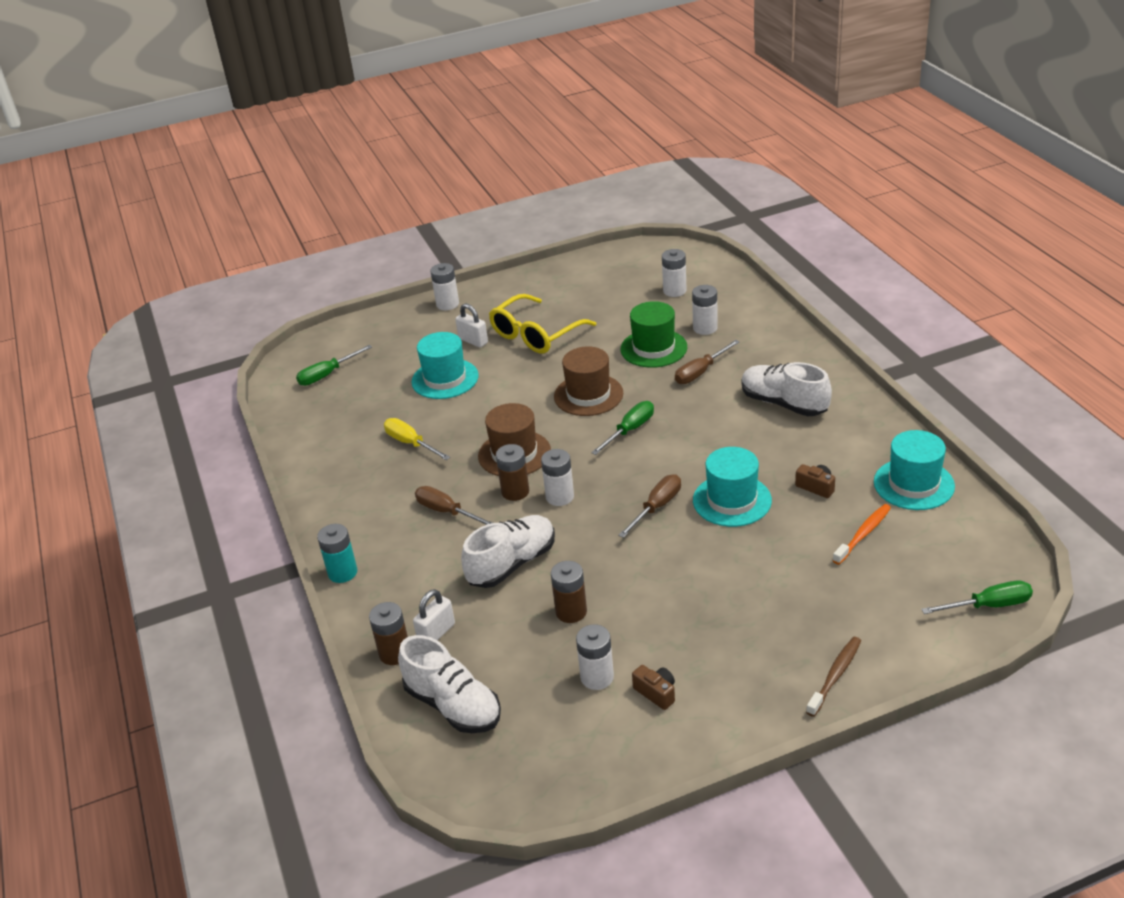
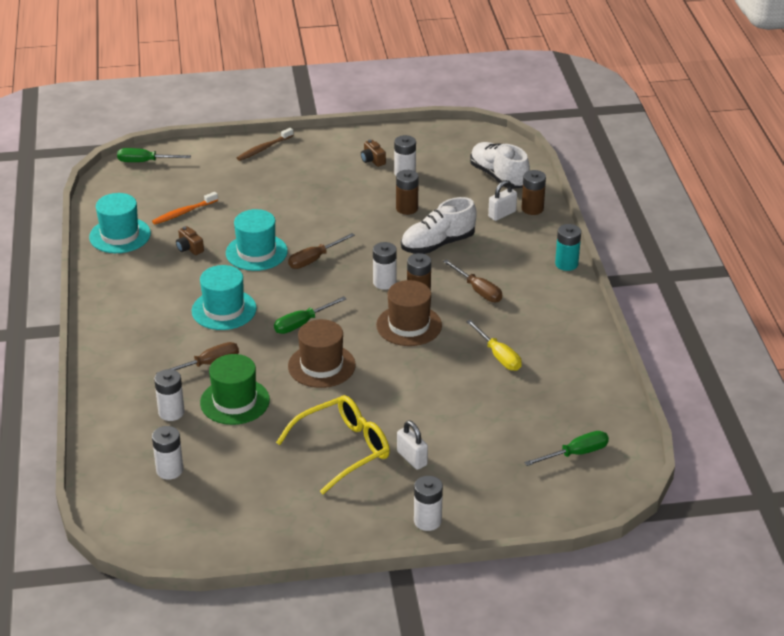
camera: 170 degrees left, 0 degrees up
(445, 379) = (453, 417): turquoise hat -> turquoise hat (224, 310)
(784, 403) = (160, 317): white shoe -> none

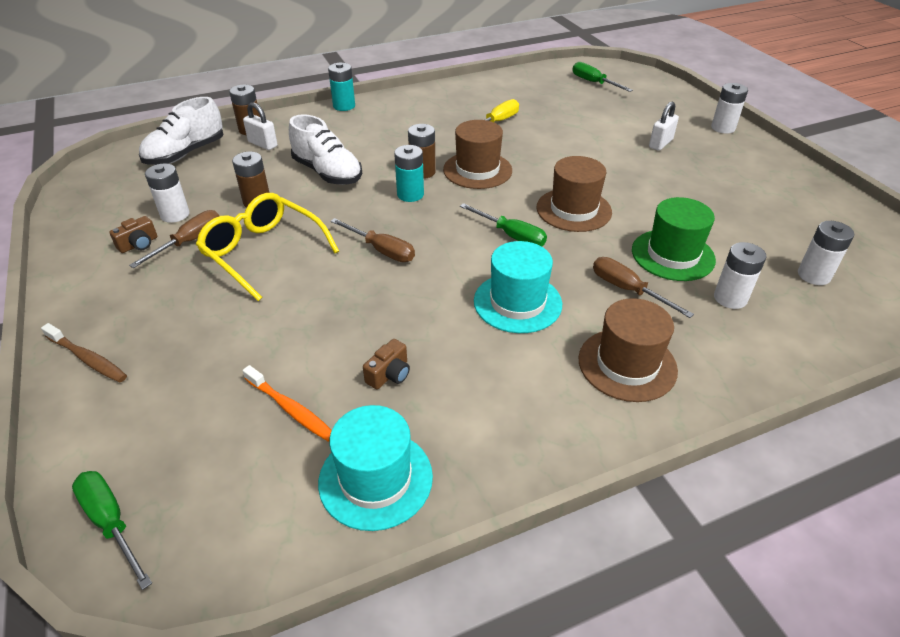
camera: 105 degrees left, 5 degrees up
(140, 341) = (627, 364): none -> brown hat
(145, 162) = (111, 523): green screwdriver -> green screwdriver turned 150 degrees clockwise
(256, 252) = (380, 302): turquoise hat -> none
(343, 449) = (681, 177): yellow glasses -> yellow glasses (263, 252)
(384, 282) = (410, 194): white battery -> turquoise battery
(478, 290) = (402, 142): brown screwdriver -> brown screwdriver (189, 242)

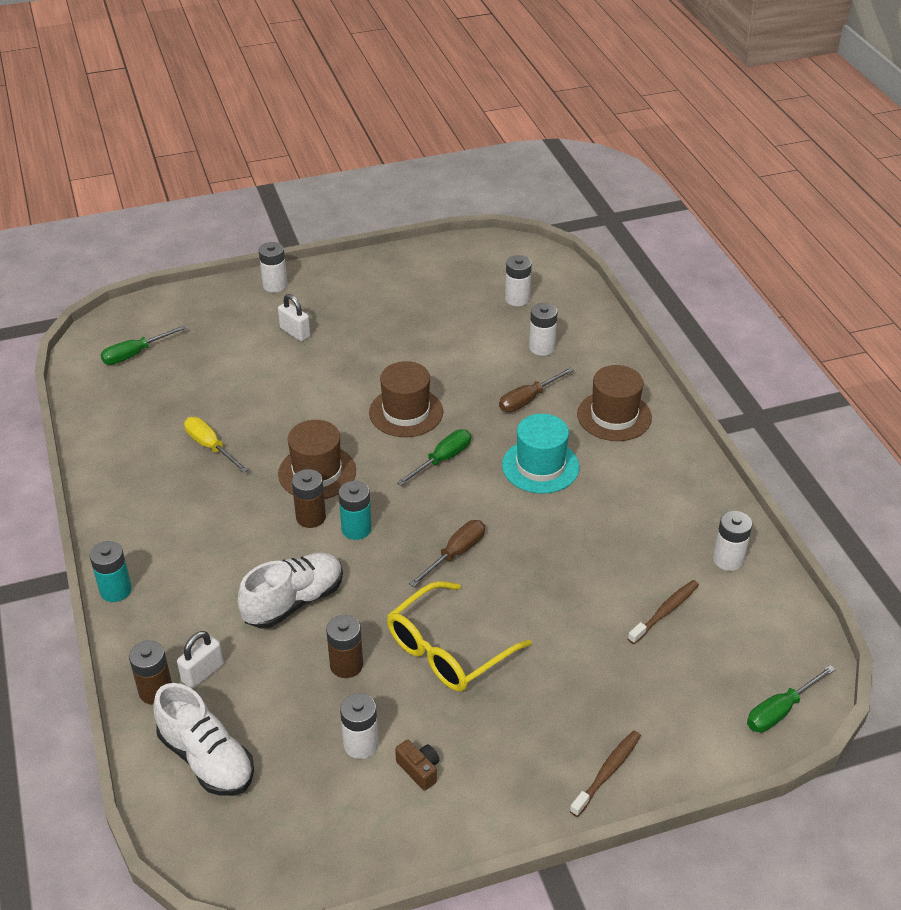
camera: 85 degrees left, 0 degrees up
(189, 242) = (420, 720): brown screwdriver -> none
(291, 409) = (665, 611): orange toothbrush -> brown toothbrush
(375, 479) = (728, 559): turquoise hat -> white battery
(389, 374) = (626, 550): brown camera -> none
(673, 255) = (483, 365): green hat -> none

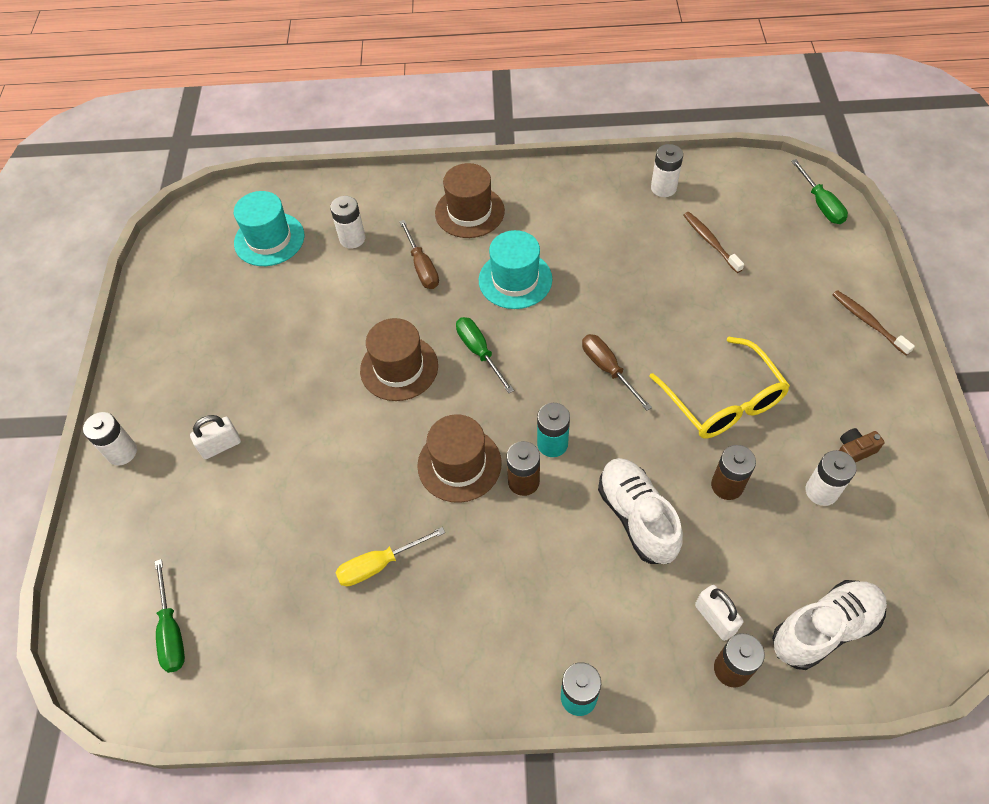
camera: 70 degrees left, 15 degrees up
(517, 299) = (269, 239): white battery -> turquoise hat

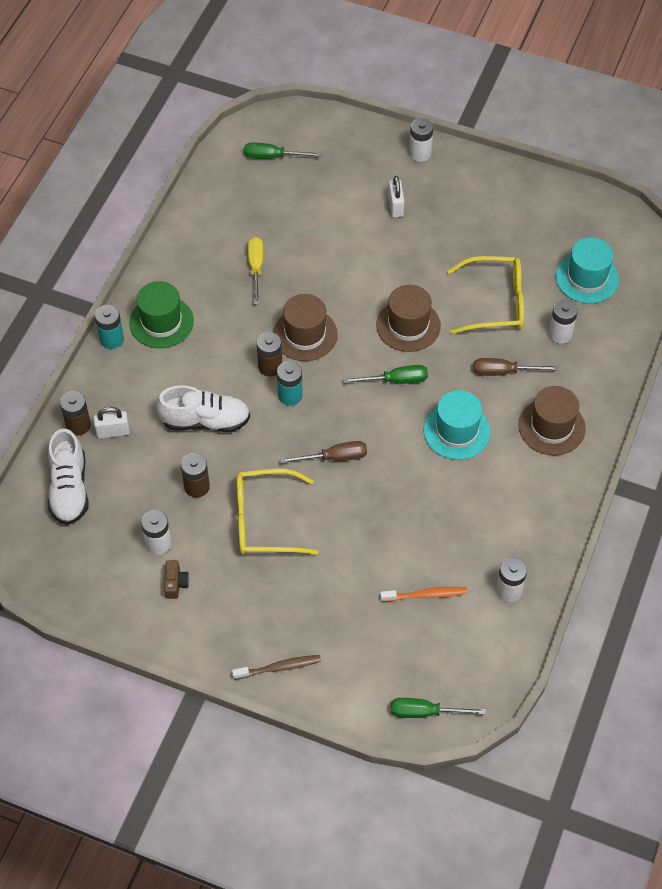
camera: 110 degrees right, 0 degrees up
(333, 302) = (495, 303): none -> yellow glasses
(519, 644) = (161, 322): none -> green hat
(710, 242) = (426, 595): brown toothbrush -> orange toothbrush

